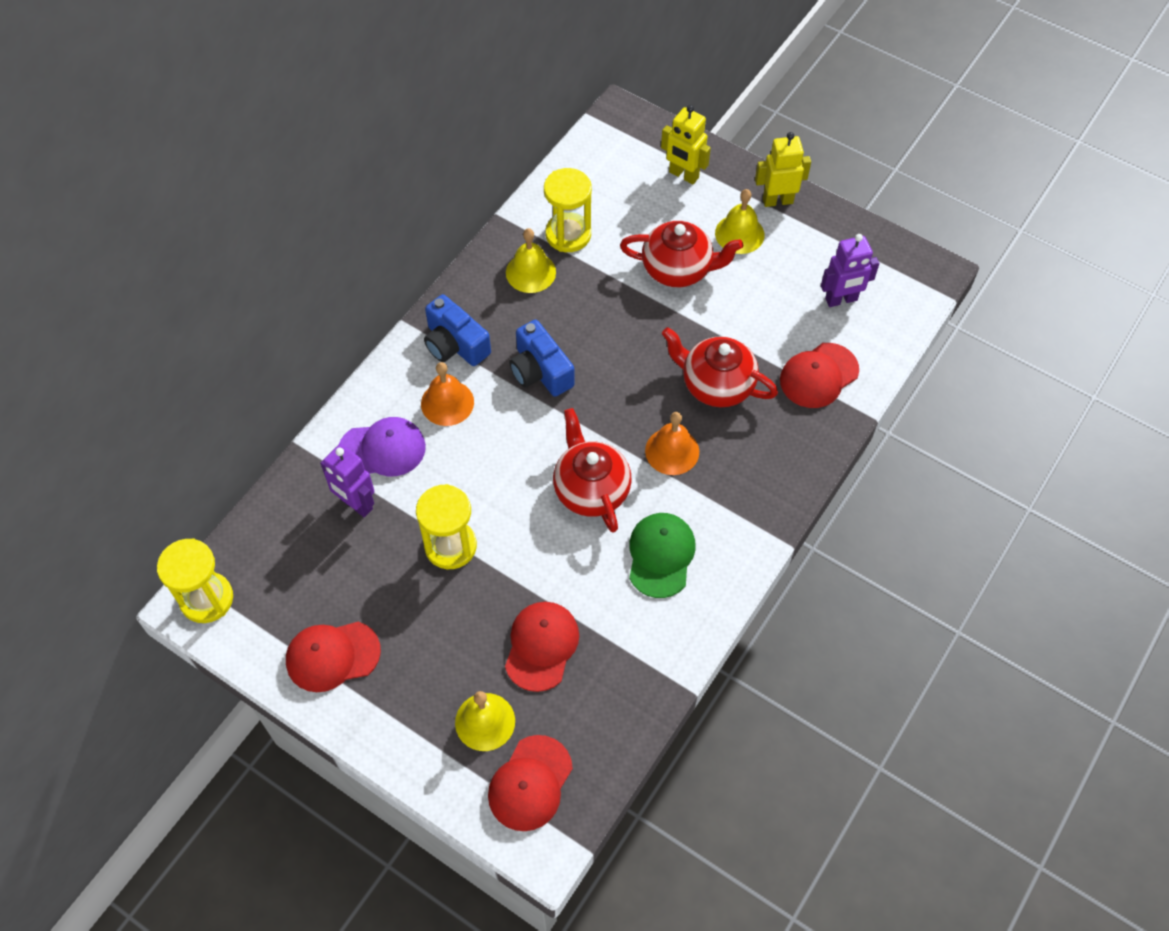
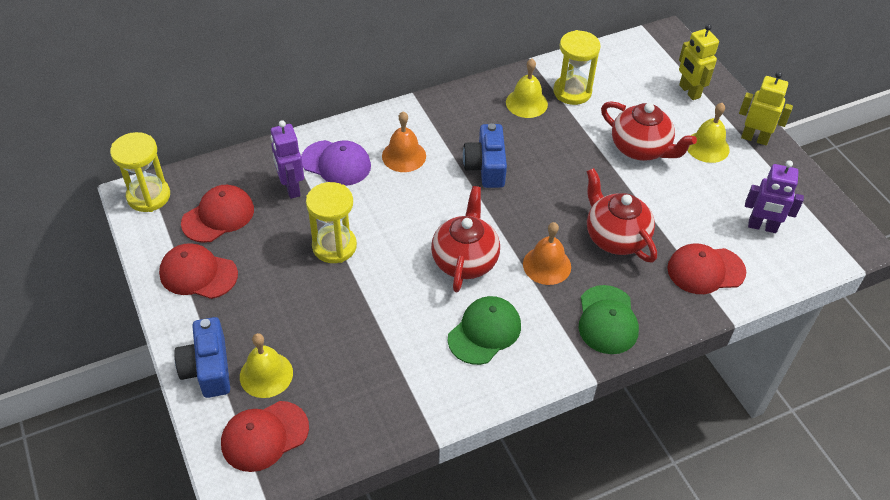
camera: 30 degrees right, 10 degrees down
(455, 344) = (437, 123): blue camera -> blue camera (208, 368)
(541, 646) = (347, 346): red cap -> red cap (218, 216)
(764, 478) = (607, 320): none -> green cap

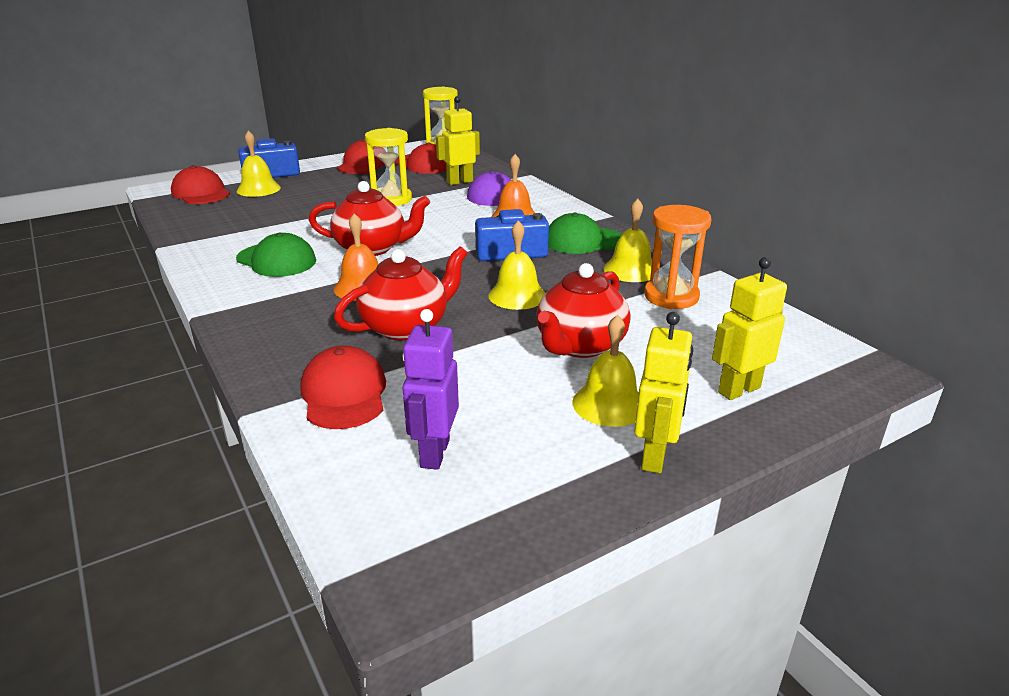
camera: 85 degrees right, 20 degrees down
(291, 188) = (459, 182): purple robot -> yellow robot
(566, 171) = (517, 295): none -> yellow bell
(572, 92) = (671, 296): yellow hourglass -> orange hourglass
(607, 320) = (273, 322): green cap -> green cap (583, 241)

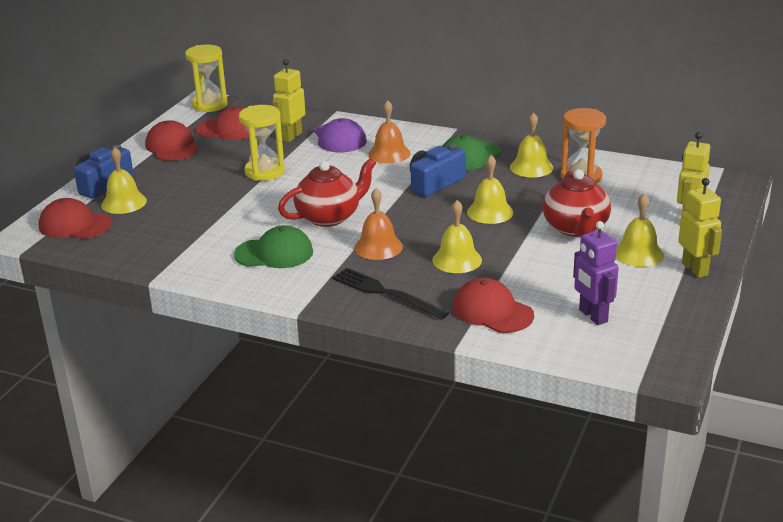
camera: 35 degrees left, 0 degrees up
(289, 330) = (386, 293): none -> black fork
(406, 327) = (457, 260): red teapot -> yellow bell

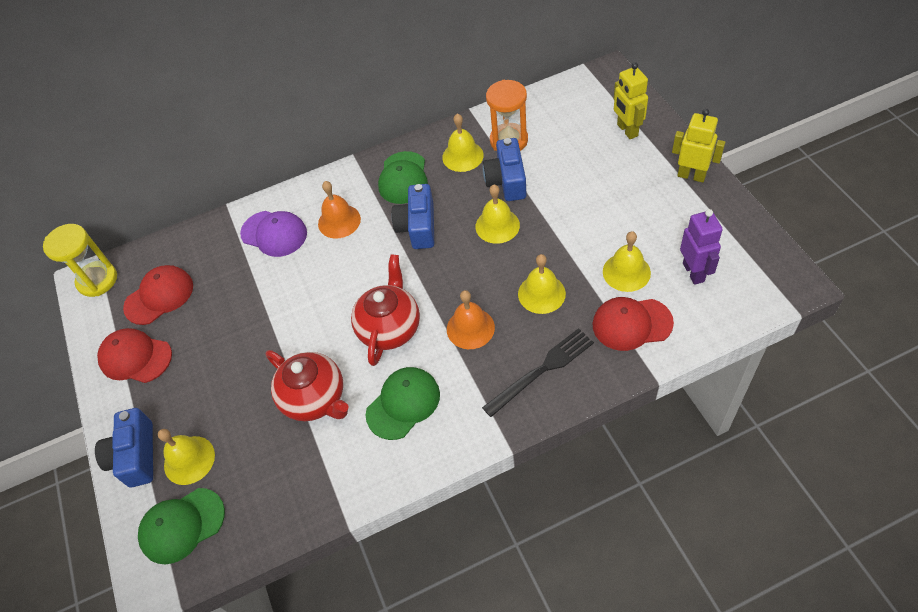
camera: 40 degrees left, 25 degrees up
(75, 225) = (182, 525): red cap -> green cap
(265, 172) = (265, 321): yellow hourglass -> none
(291, 136) = (229, 262): yellow robot -> none
(386, 293) = (541, 370): black fork -> black fork turned 150 degrees clockwise
(540, 195) = (506, 180): none -> blue camera
(575, 228) = (573, 196): red teapot -> red teapot (315, 398)
(592, 316) = (693, 272): purple robot -> purple robot turned 120 degrees counterclockwise
(638, 253) = (642, 188): yellow bell -> yellow bell (626, 272)

